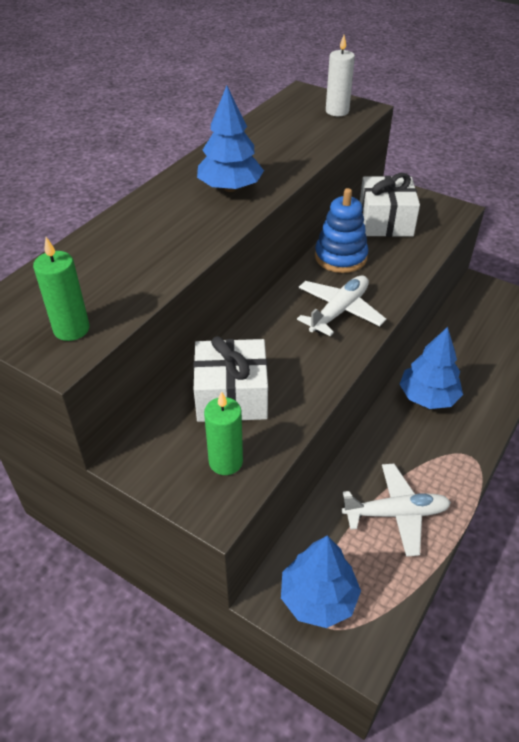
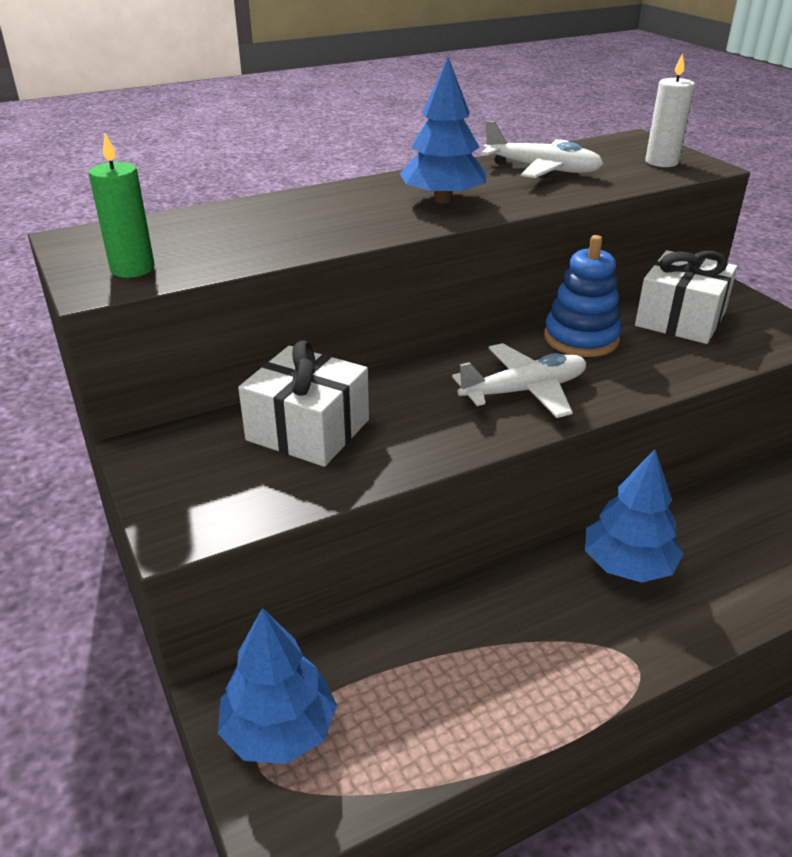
camera: 30 degrees right, 10 degrees down
(225, 462) = (235, 490): green candle -> none
(396, 513) = (465, 683): white plane -> white plane (542, 170)

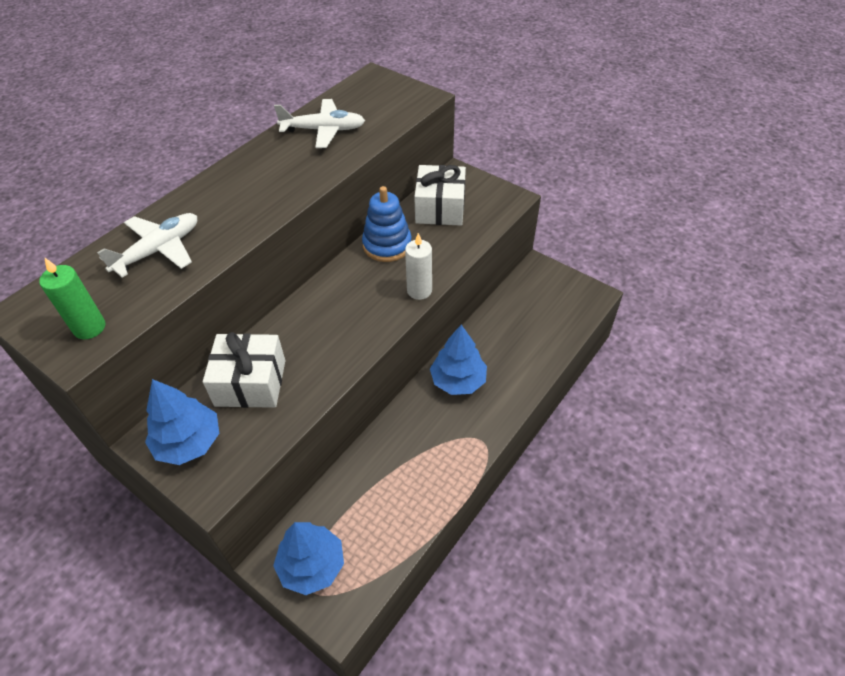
camera: 25 degrees left, 15 degrees up
(442, 200) = (271, 184): blue tree -> blue tree (188, 442)
(524, 391) = (370, 302): white plane -> white plane (159, 250)
(661, 162) = (398, 100): white candle -> white candle (419, 291)

